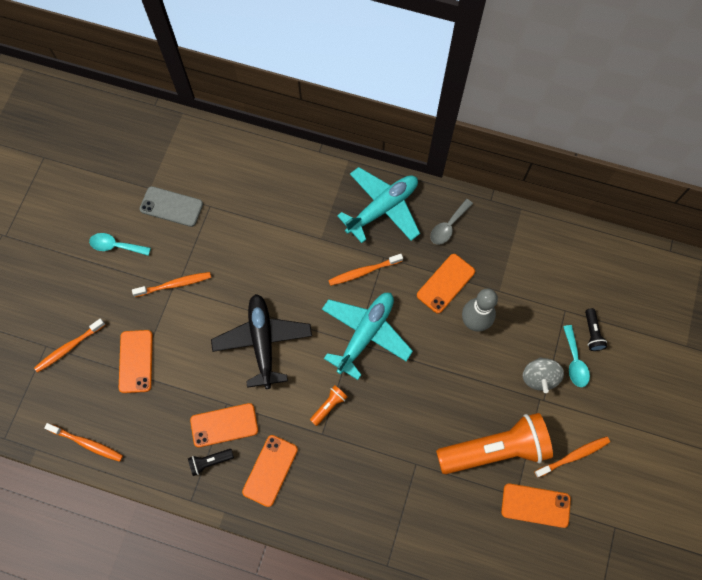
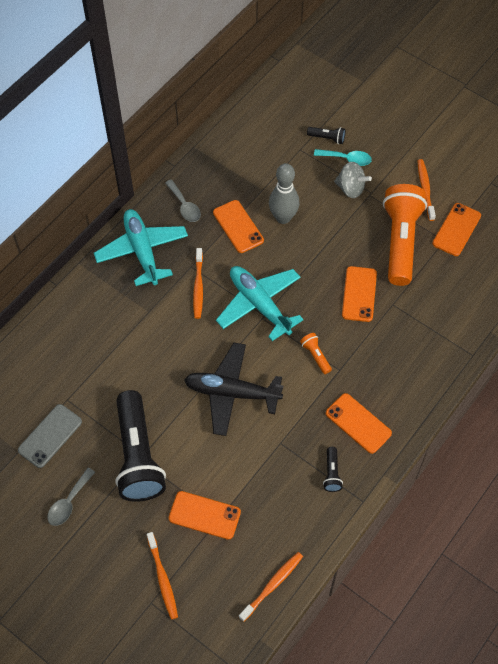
camera: 70 degrees left, 10 degrees down
(116, 246) = (69, 502): turquoise spoon -> grey spoon
(175, 284) = (138, 456): orange toothbrush -> black flashlight
(224, 425) = (301, 451): orange phone -> orange phone (359, 294)

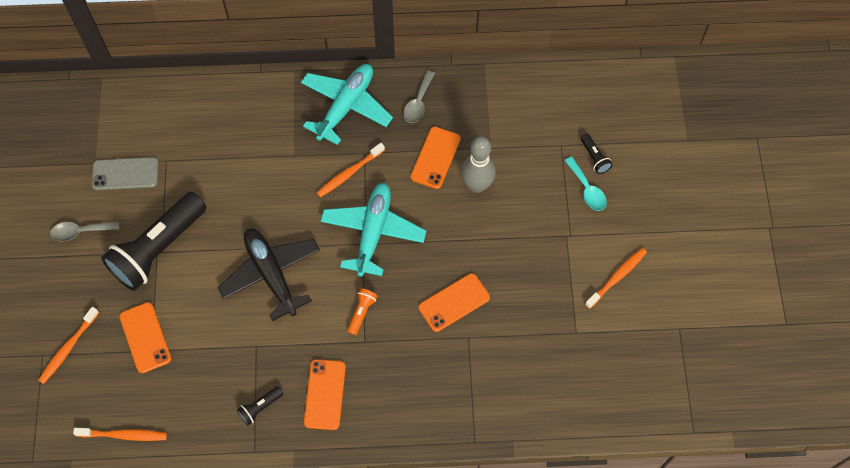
camera: 50 degrees right, 5 degrees up
(350, 188) = (558, 215): grey spinning top -> none
(400, 241) = (540, 297): orange flashlight -> none
(456, 229) = (597, 335): orange phone -> none

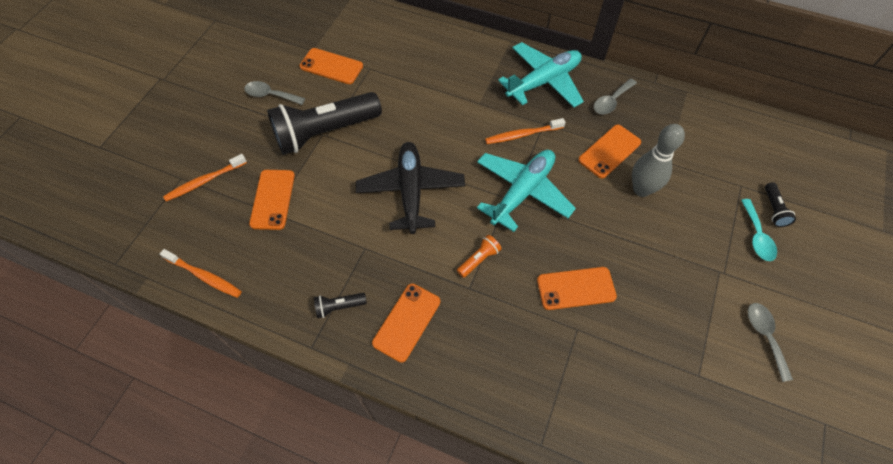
camera: 25 degrees right, 5 degrees down
(125, 174) = (331, 66): grey phone -> orange phone
(617, 277) = (765, 336): orange toothbrush -> grey spoon

